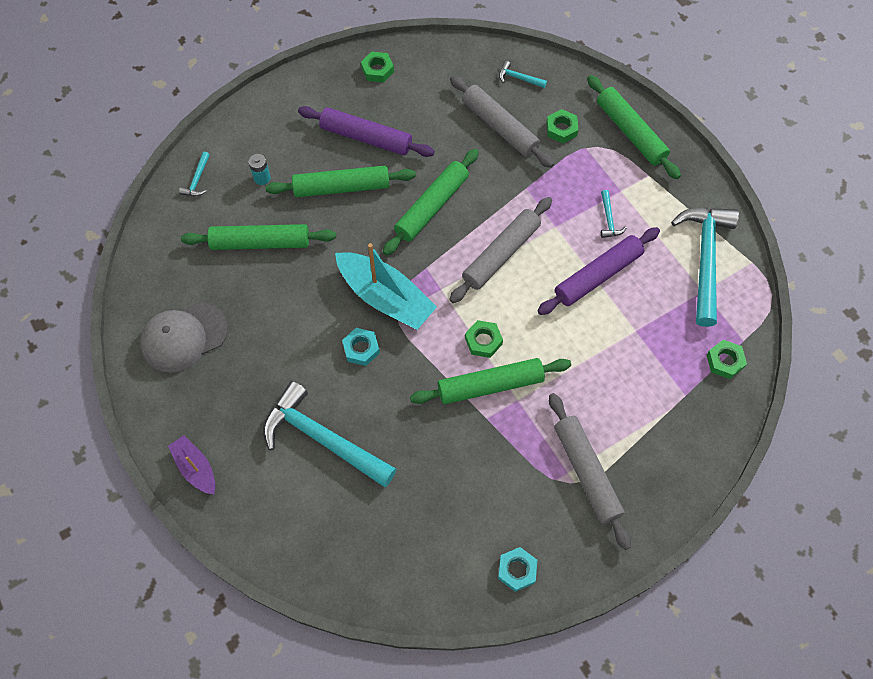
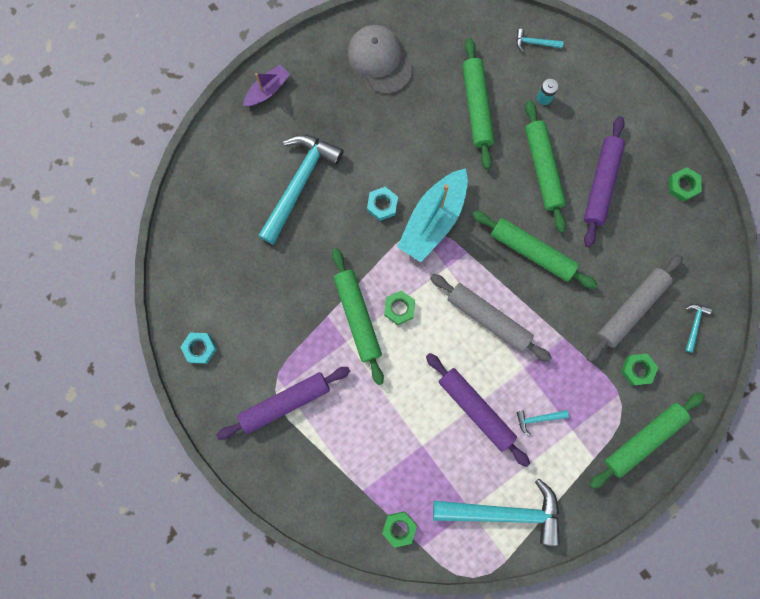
camera: 85 degrees right, 15 degrees up
(586, 472) = (285, 402): grey rolling pin -> purple rolling pin

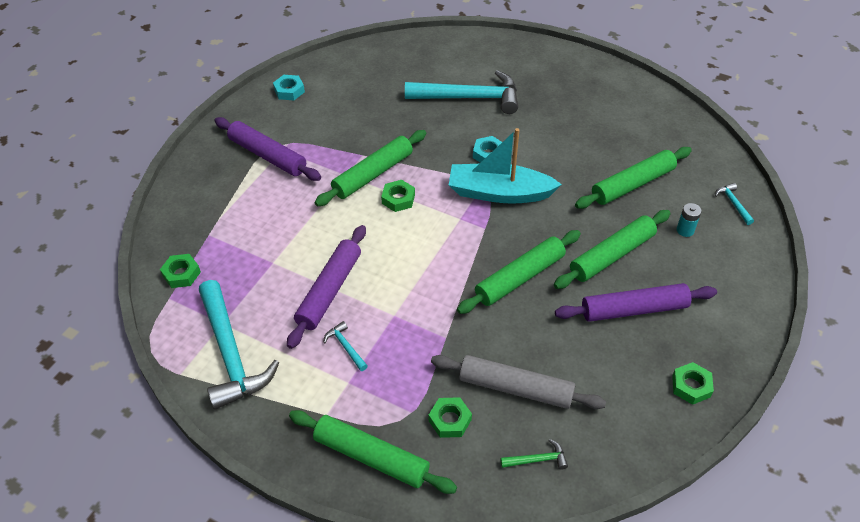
camera: 65 degrees right, 30 degrees down
(267, 90) = (536, 53): purple boat -> none
(380, 60) = (619, 107): grey cap -> none
(488, 318) = (428, 268): grey rolling pin -> none
(532, 252) = (519, 277): green rolling pin -> green rolling pin turned 45 degrees clockwise
(694, 324) = (537, 459): turquoise hammer -> green hammer

